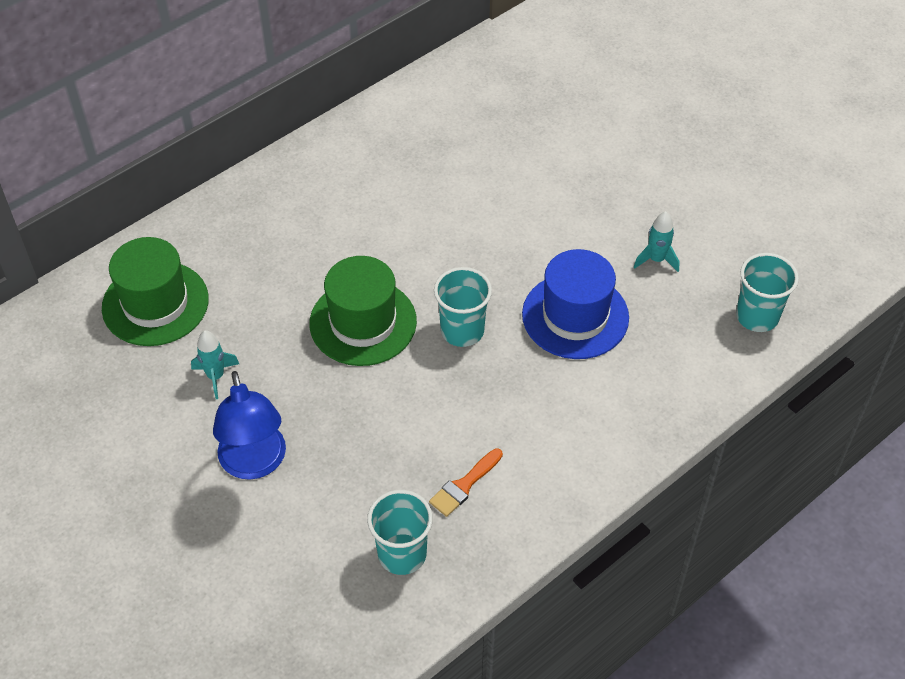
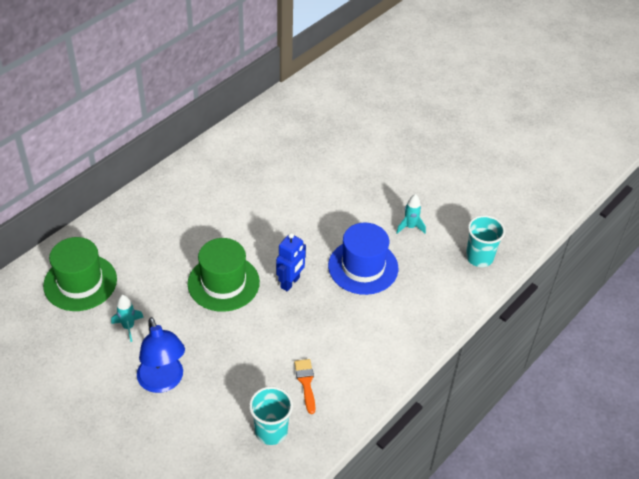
camera: 10 degrees left, 5 degrees down
(462, 331) = (290, 282): turquoise cup -> blue robot
(464, 485) = (306, 382): orange brush -> orange brush turned 135 degrees clockwise

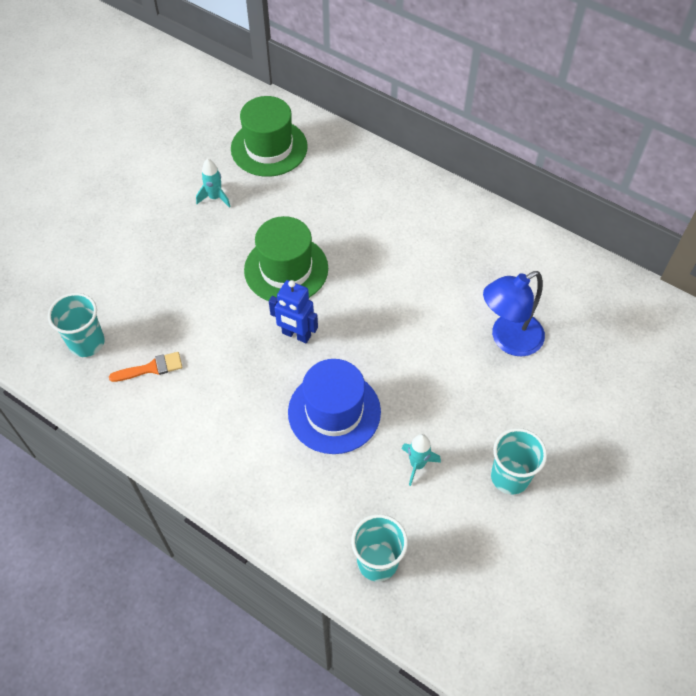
camera: 85 degrees right, 10 degrees up
(163, 382) = (147, 239): blue lamp -> blue lamp (508, 340)
(423, 182) = (510, 477): none -> turquoise cup

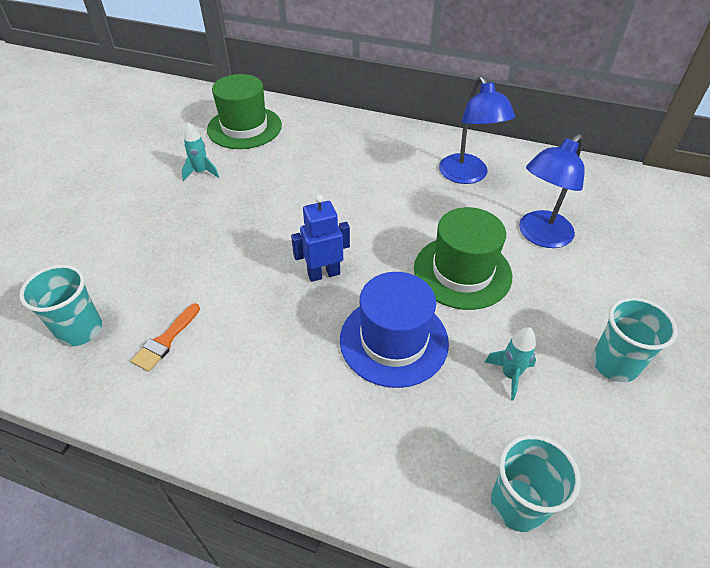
camera: 15 degrees left, 10 degrees down
(151, 368) = (165, 340): orange brush -> orange brush turned 150 degrees clockwise
(286, 269) = (293, 218): green hat -> green hat (462, 272)
(296, 335) = (323, 274): blue robot -> blue robot turned 150 degrees clockwise
(470, 256) = (467, 176): none -> blue lamp

